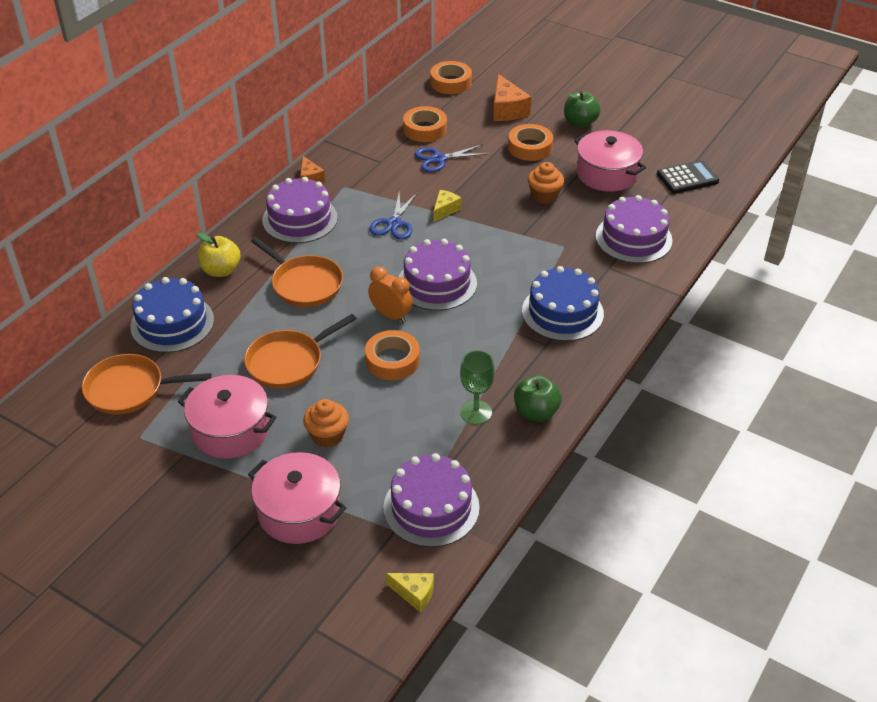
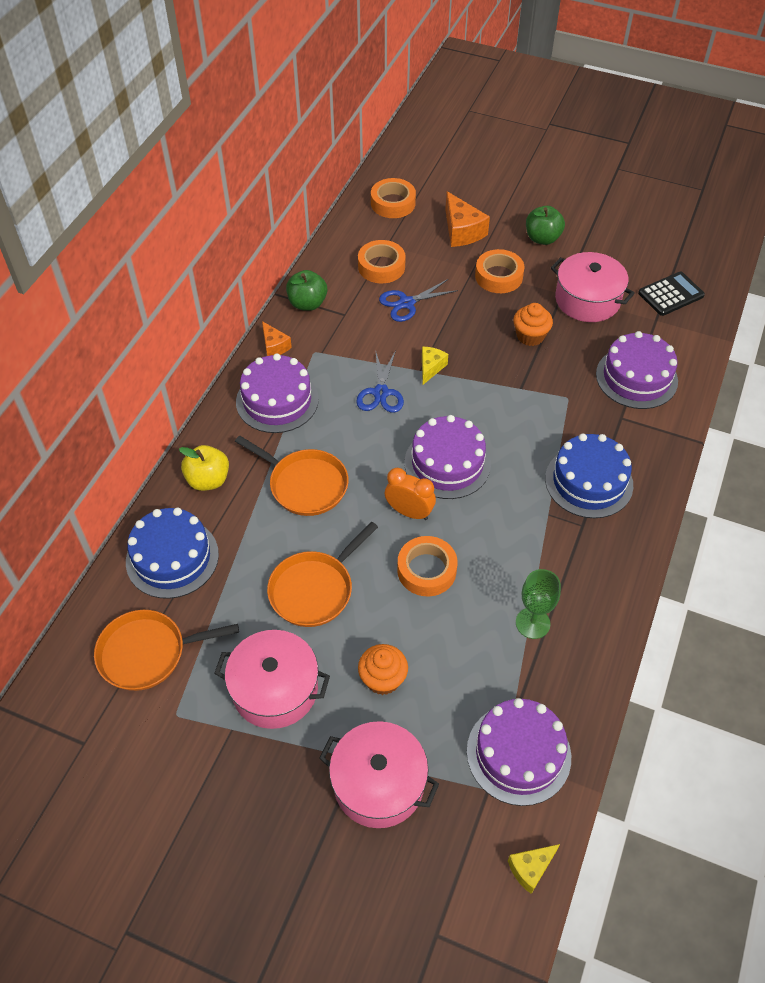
camera: 10 degrees left, 10 degrees up
(414, 594) = (530, 868): yellow cheese -> yellow cheese turned 135 degrees clockwise
(536, 412) = (595, 613): green apple -> green apple (307, 303)

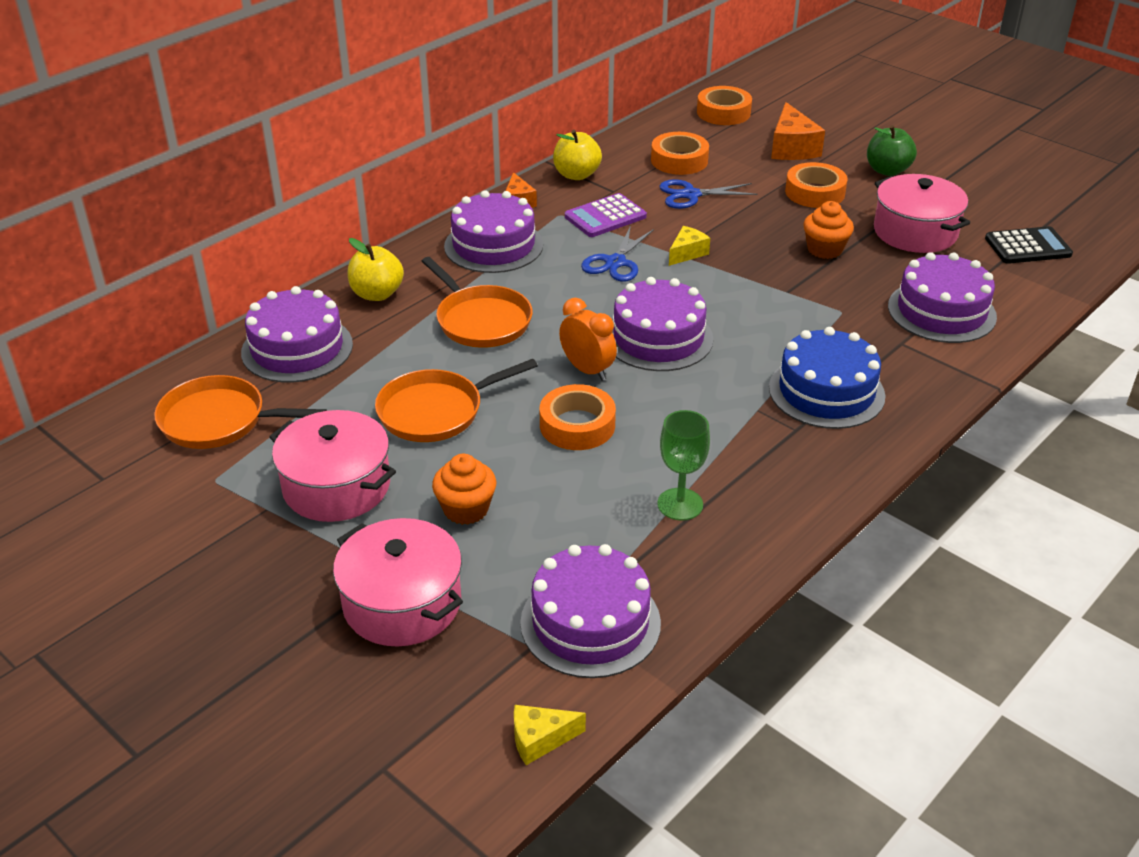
camera: 20 degrees right, 15 degrees down
(172, 558) = (297, 348): blue cake -> purple cake
(307, 303) = (576, 175): green apple -> yellow apple
(351, 345) = (605, 217): none -> purple calculator

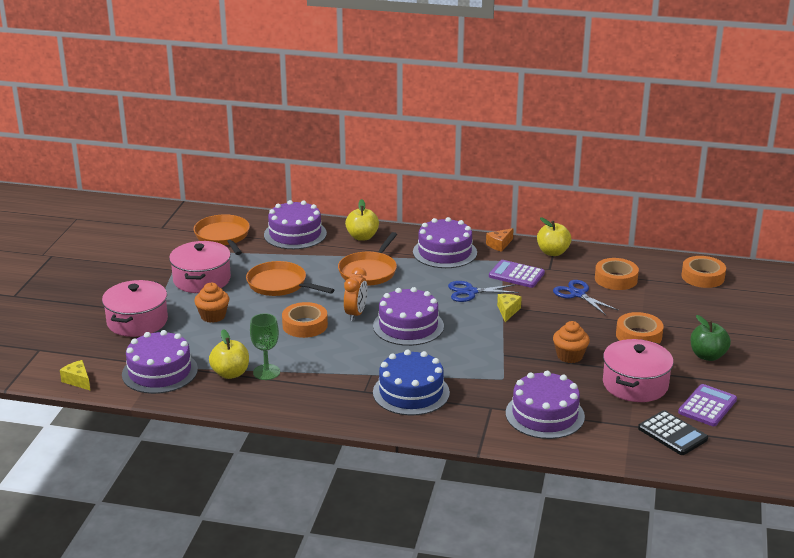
camera: 60 degrees right, 10 degrees down
(656, 543) = (230, 373): none -> yellow apple
(687, 253) = (507, 311): yellow cheese -> yellow cheese turned 90 degrees counterclockwise
(792, 148) = (688, 313): orange cheese -> none
(986, 207) = (707, 406): none -> purple calculator

